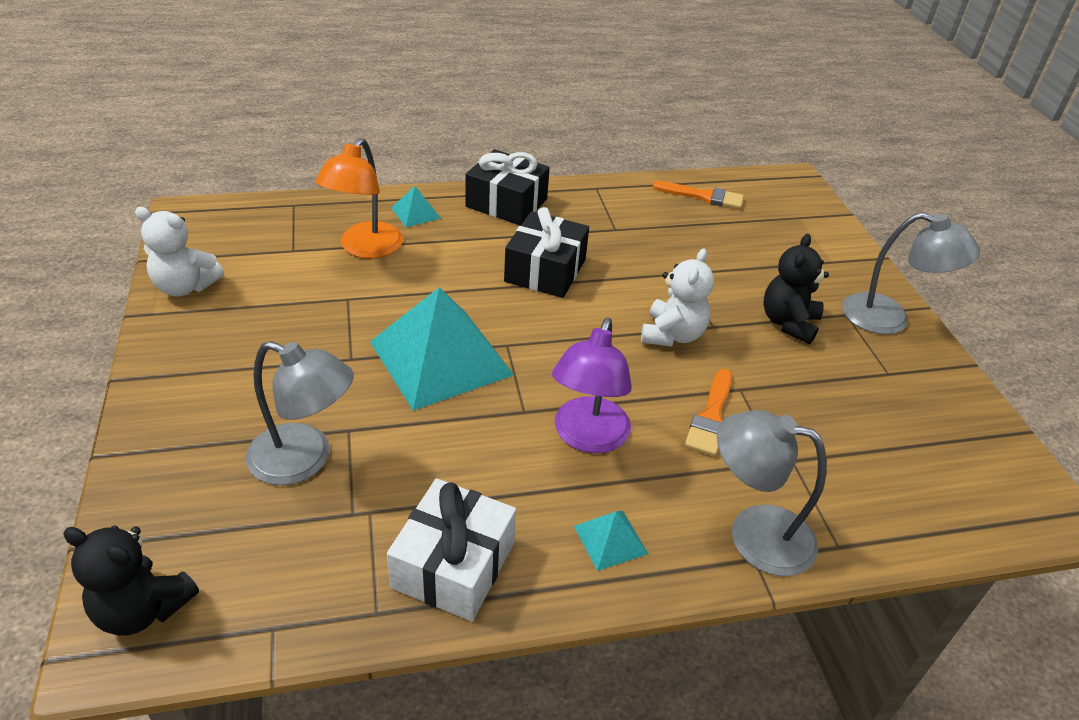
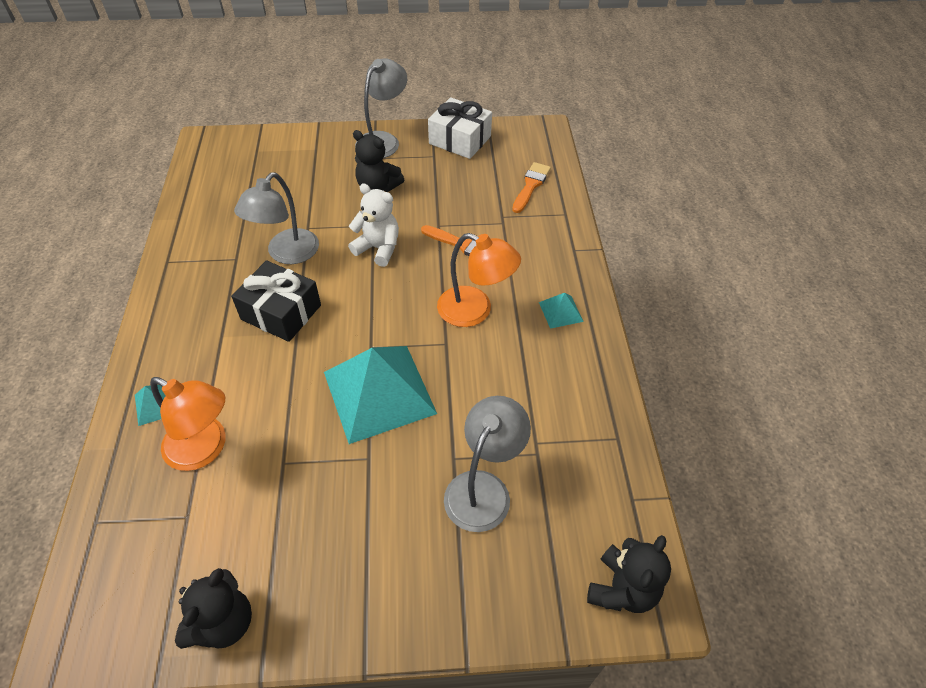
camera: 80 degrees left, 10 degrees up
(185, 287) = (223, 622): white teddy bear -> black teddy bear
(454, 565) = (580, 394): white gift -> white gift (460, 140)
(506, 203) = (167, 329): black gift -> none
(587, 437) = (475, 311): purple lamp -> orange lamp
(703, 196) = (208, 196): orange brush -> orange brush (531, 185)
(754, 534) = (557, 246): grey lamp -> grey lamp (286, 254)

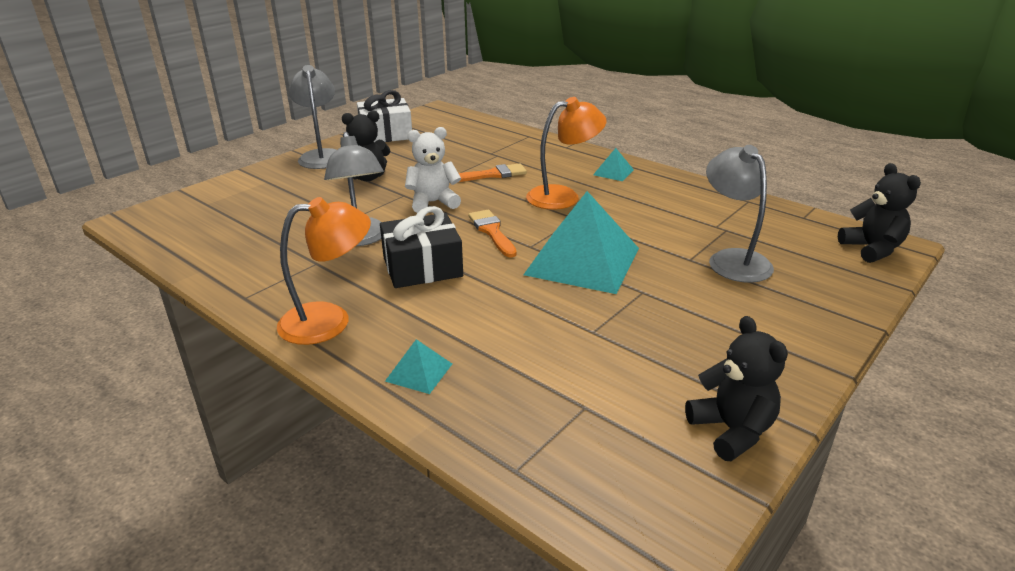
camera: 45 degrees left, 20 degrees down
(205, 449) = (518, 365): orange lamp -> orange lamp (329, 321)
(531, 185) = (481, 134): orange brush -> orange brush (492, 232)

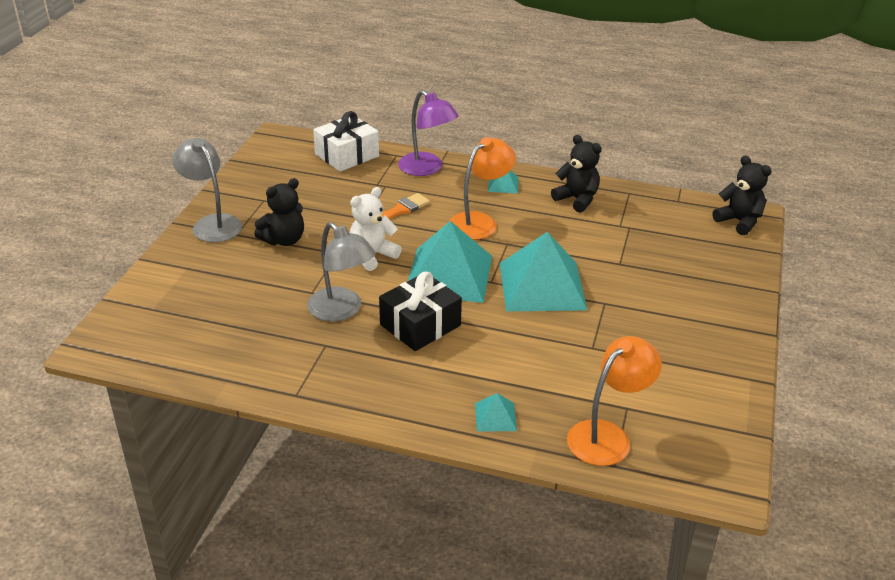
camera: 25 degrees left, 5 degrees up
(329, 321) = (389, 395): orange lamp -> orange lamp (607, 436)
(386, 134) = (252, 181): white gift -> white gift (347, 155)
(492, 232) = (449, 275): orange brush -> turquoise pyramid
(548, 149) = (427, 169): none -> purple lamp
(732, 259) = (650, 256): grey lamp -> none
(732, 430) = (725, 396): black teddy bear -> black teddy bear (577, 199)

